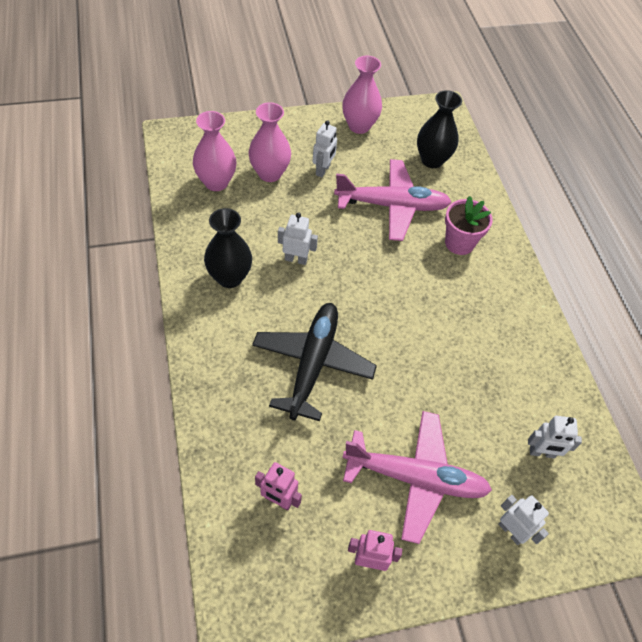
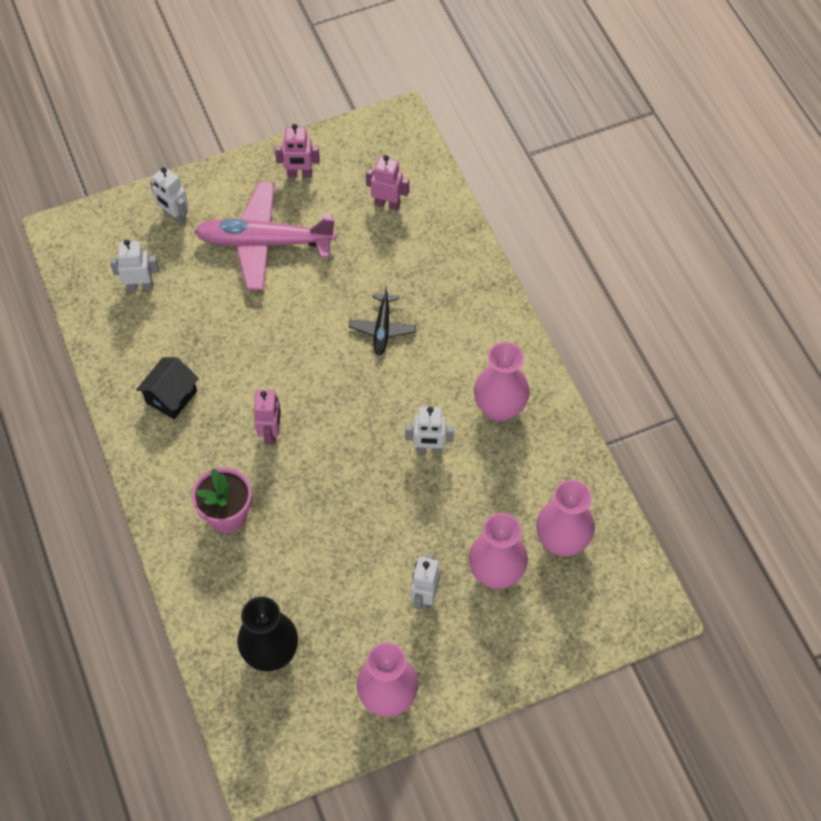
camera: 175 degrees right, 5 degrees up
(229, 277) = (499, 408): black vase -> pink vase
(312, 364) = (382, 328): black plane -> black plane, size x0.50
(392, 206) = (321, 556): pink plane -> none
(422, 294) = (271, 433): none -> pink robot
(506, 339) = (171, 396): none -> black house

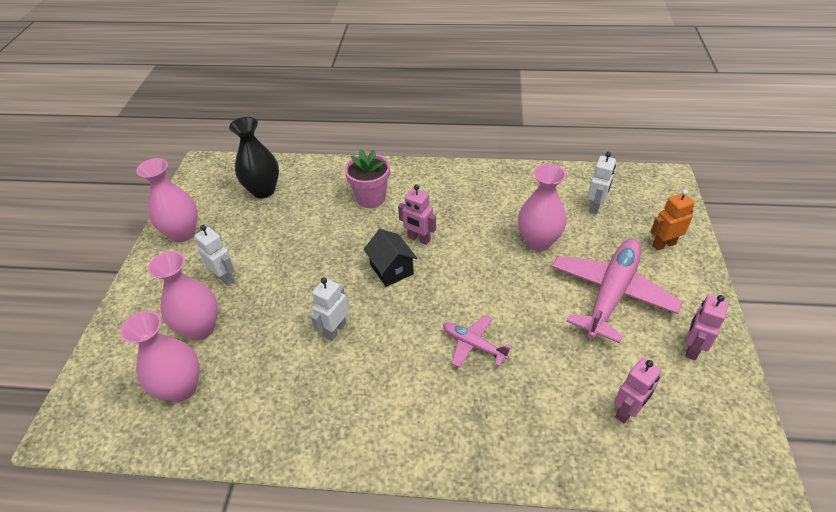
camera: 120 degrees right, 15 degrees down
(171, 396) = (484, 197): black house -> black house (391, 269)
(174, 216) = (663, 244): white robot -> orange robot
(382, 328) = (473, 345): black plane -> pink plane
(499, 408) = (333, 401): pink vase -> pink vase (538, 241)

